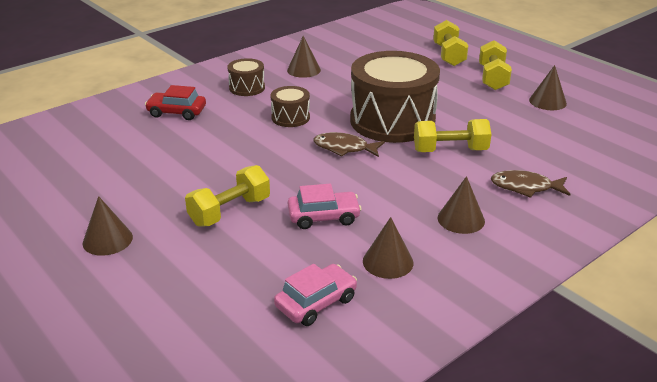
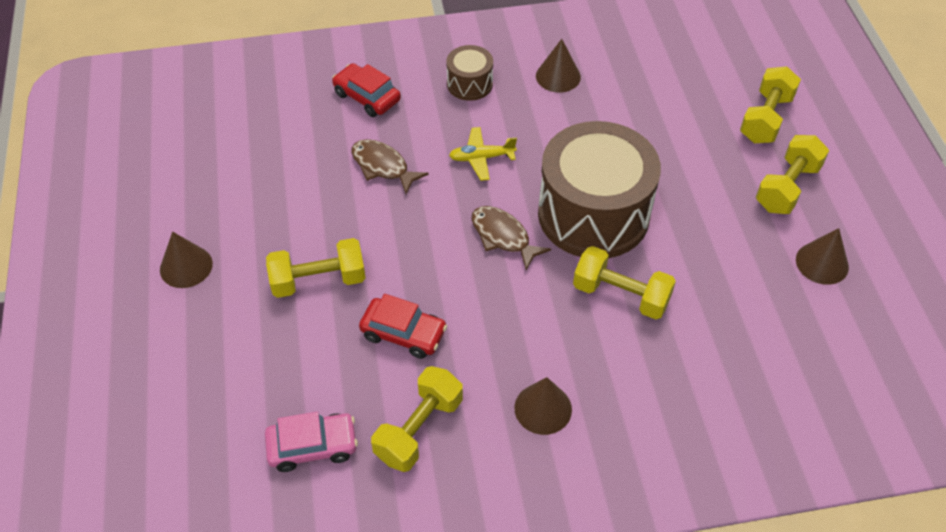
camera: 30 degrees right, 20 degrees up
(290, 117) = (481, 158): brown drum -> yellow plane
(323, 217) = (403, 333): pink car -> red car
(388, 262) = (419, 429): brown cone -> yellow dumbbell
(525, 187) = (658, 396): brown fish -> brown fish (382, 166)

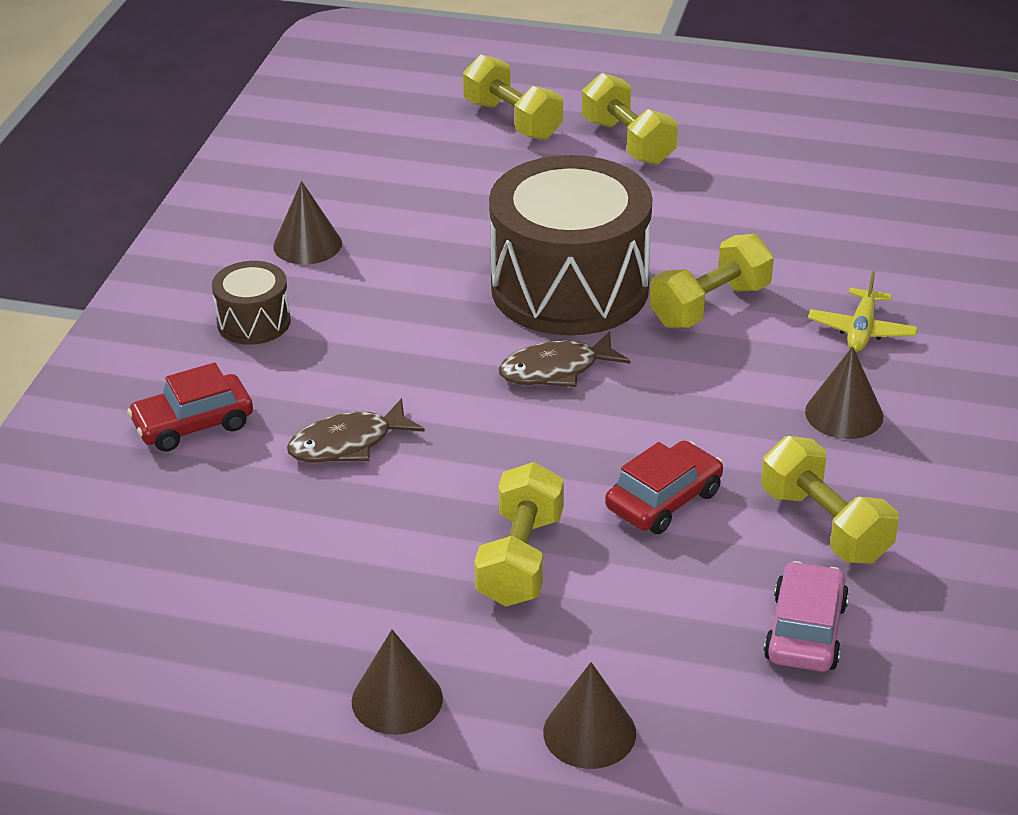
camera: 65 degrees left, 15 degrees down
(481, 158) = (403, 350): yellow plane -> yellow plane (861, 330)
(822, 263) = (750, 157): brown cone -> brown cone (589, 732)

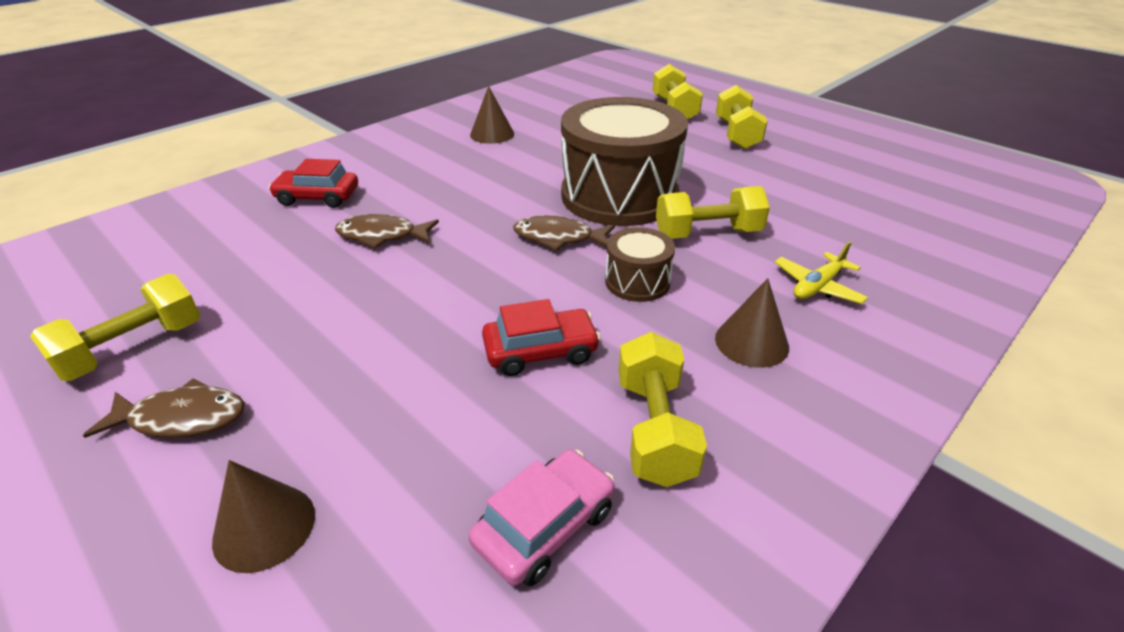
camera: 30 degrees right, 0 degrees up
(254, 322) = (417, 160): brown drum -> brown drum (637, 282)
(397, 699) = (182, 418): brown cone -> brown fish
(520, 559) = (391, 351): yellow dumbbell -> yellow dumbbell (133, 349)

